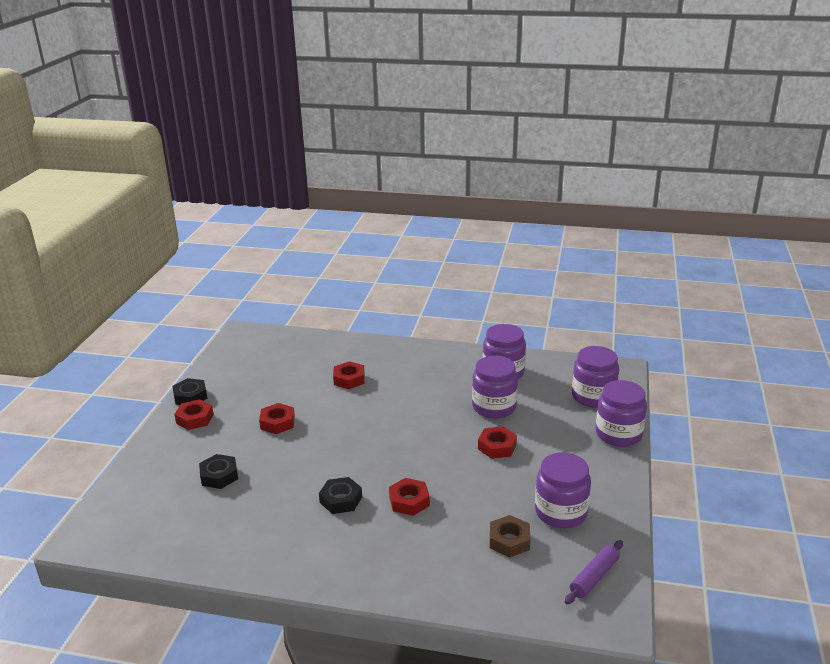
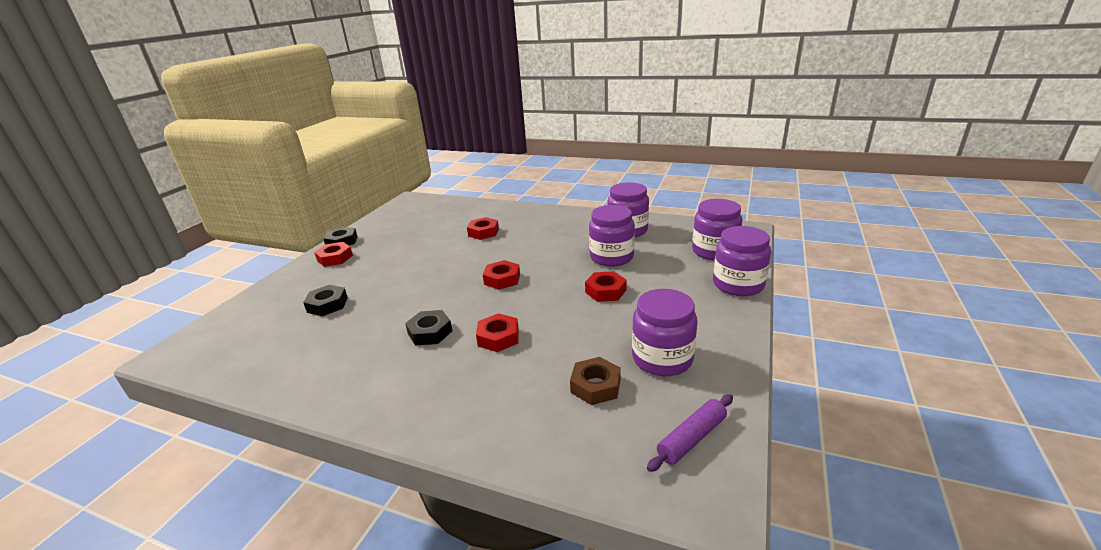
camera: 10 degrees right, 0 degrees up
(277, 422) = (404, 263): red nut -> red nut (502, 279)

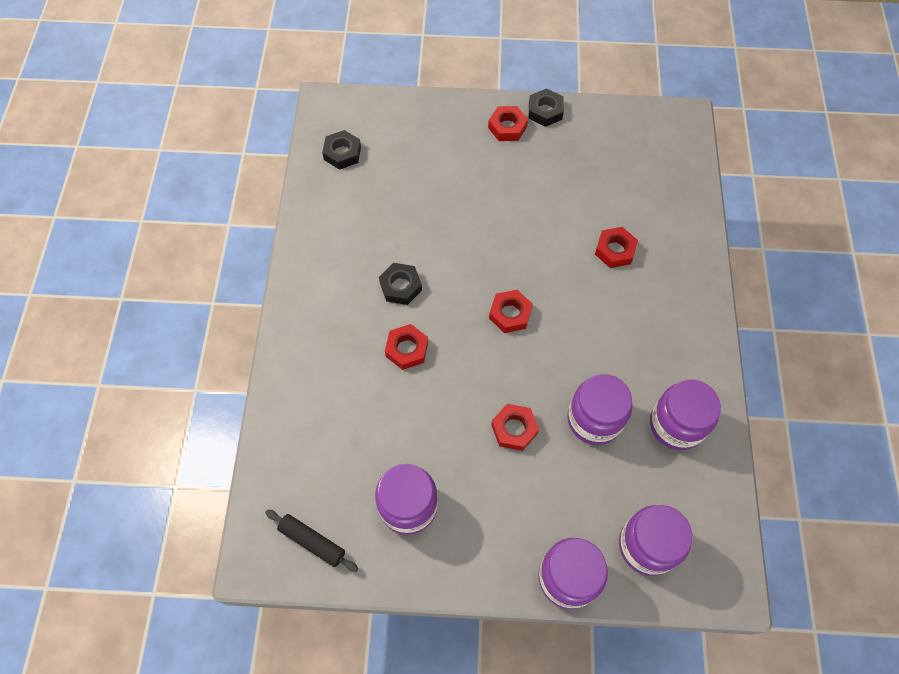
camera: 70 degrees right, 35 degrees up
(327, 305) = (421, 175): black nut -> black nut (342, 153)
(595, 386) = (358, 453): brown nut -> none
(692, 438) = (312, 542): purple rolling pin -> black rolling pin

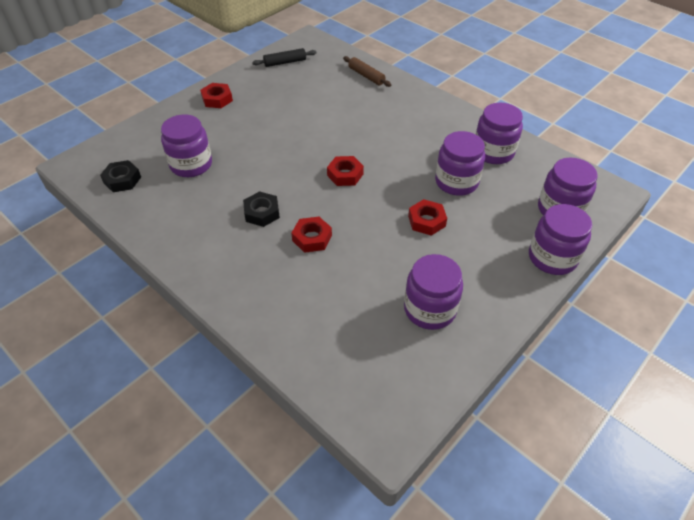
camera: 50 degrees left, 15 degrees down
(312, 542) = (405, 386): black rolling pin -> black rolling pin (285, 62)
(406, 184) = (191, 164): none -> purple jar
(545, 111) = (229, 79): black nut -> none
(615, 250) = (356, 109): red nut -> none
(677, 219) = (366, 76): none -> brown rolling pin

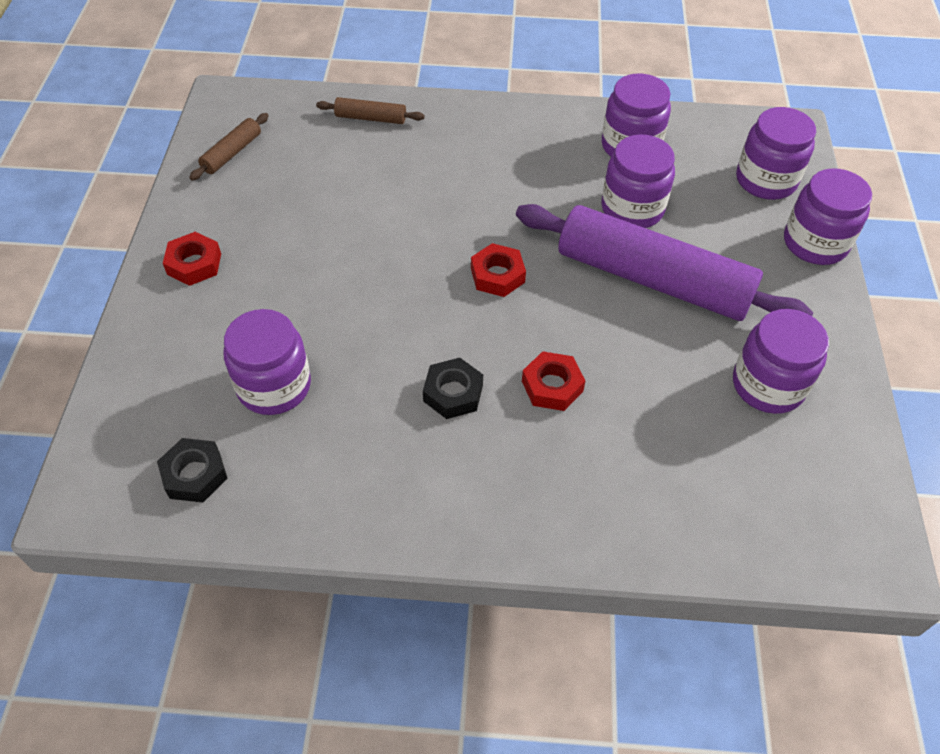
camera: 40 degrees left, 5 degrees up
(285, 62) = (232, 153): black rolling pin -> brown rolling pin
(426, 221) = (653, 279): red nut -> purple rolling pin

